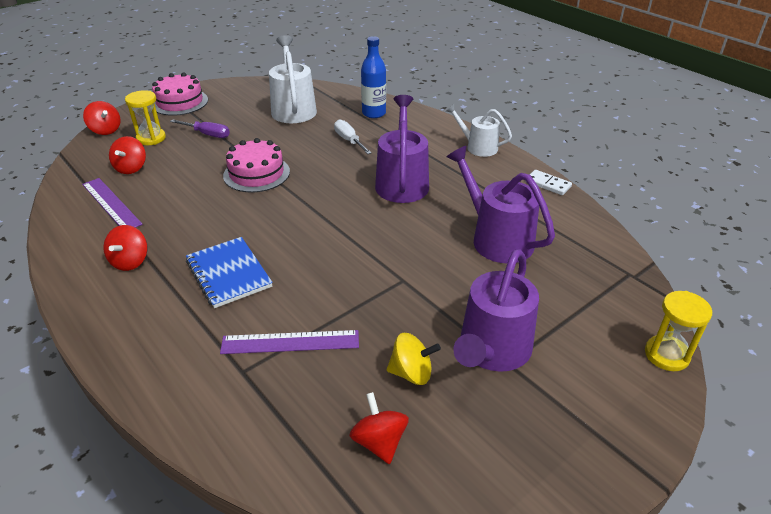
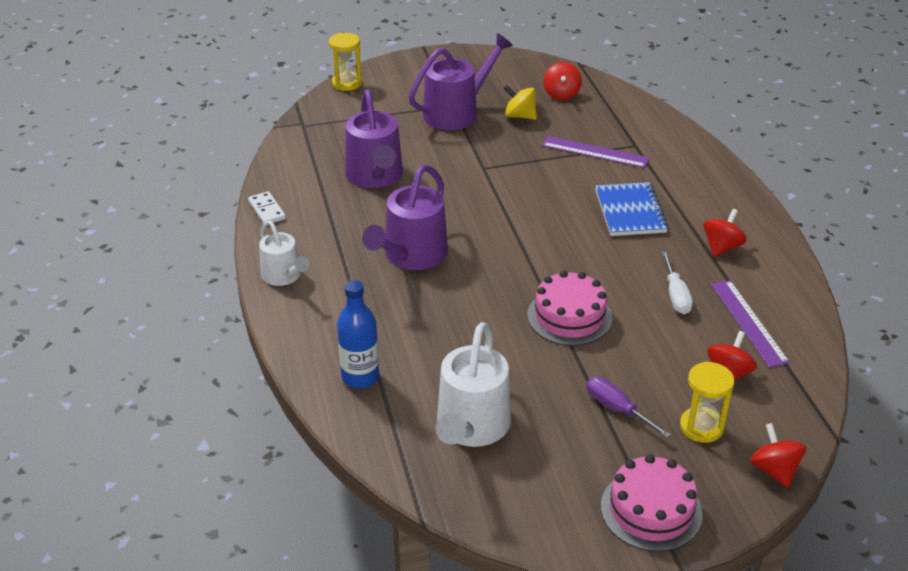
camera: 155 degrees left, 0 degrees up
(349, 141) = (429, 334): white screwdriver -> white screwdriver (675, 295)

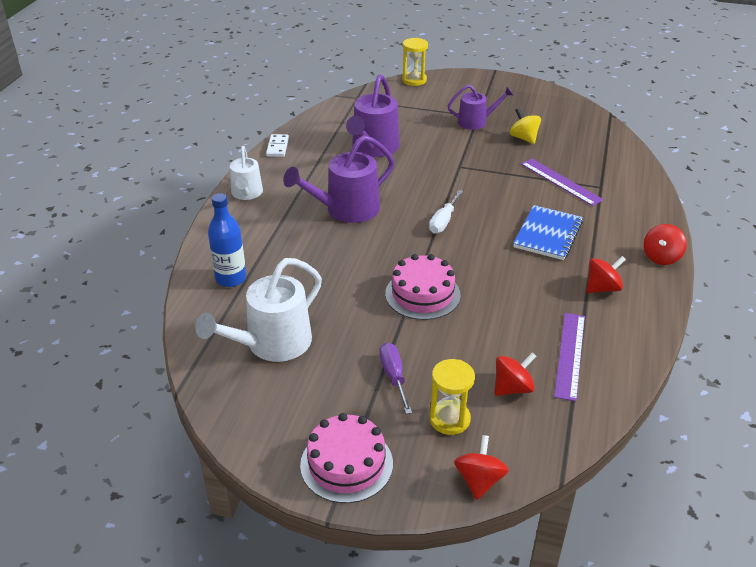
camera: 30 degrees right, 0 degrees up
(456, 112) = (476, 122): purple watering can -> purple watering can, size x0.62
(561, 94) = (573, 132): red spinning top -> red spinning top (661, 257)
(675, 295) = (526, 310): white screwdriver -> white screwdriver (444, 221)

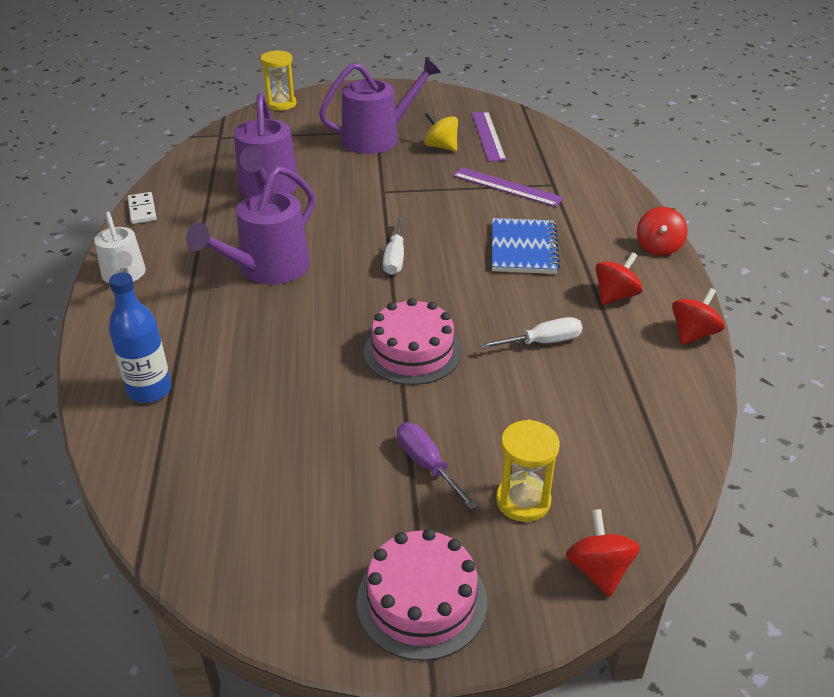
camera: 20 degrees left, 0 degrees up
(272, 344) = (246, 464): white watering can -> none
(476, 122) = (377, 138): purple watering can -> purple watering can, size x1.62
(512, 388) = (577, 440): red spinning top -> red spinning top (693, 334)
(523, 310) = (542, 342): none -> white screwdriver
(569, 355) = (621, 382): purple ruler -> purple ruler (487, 136)

